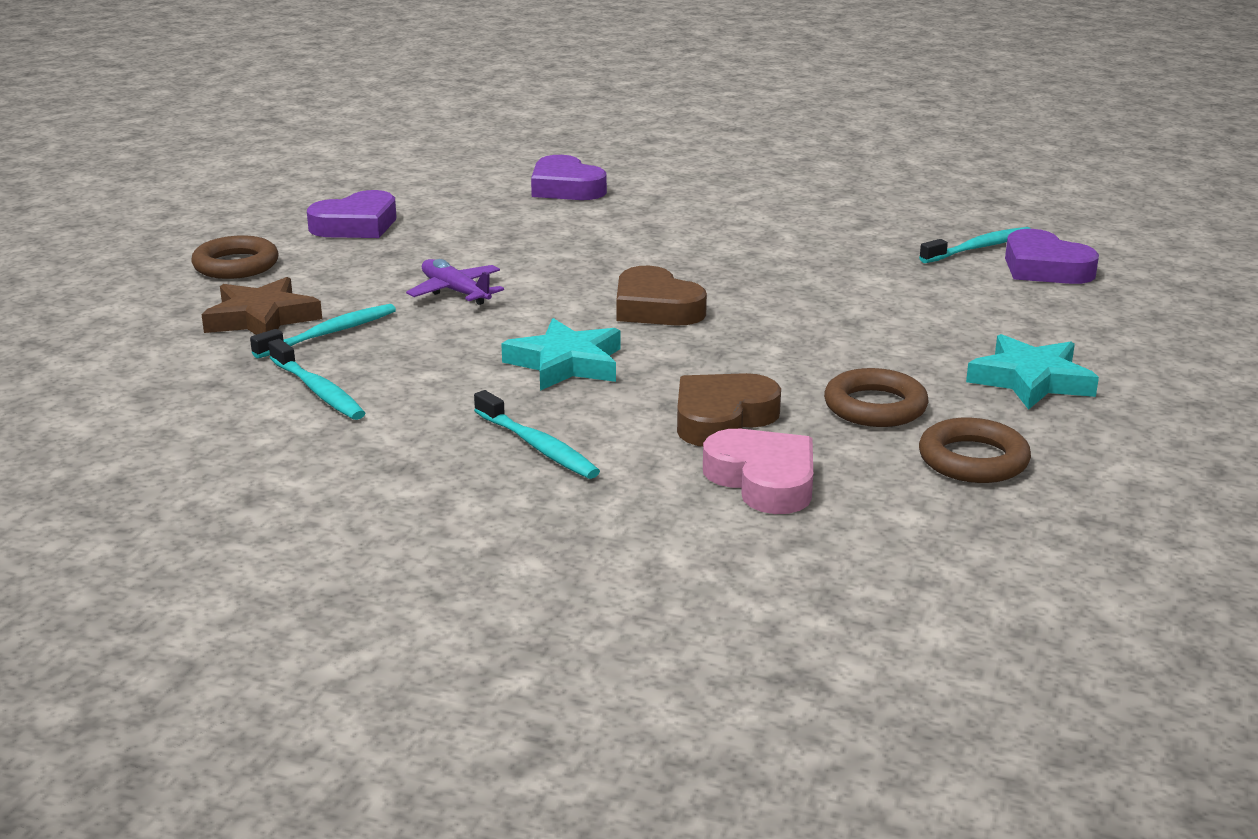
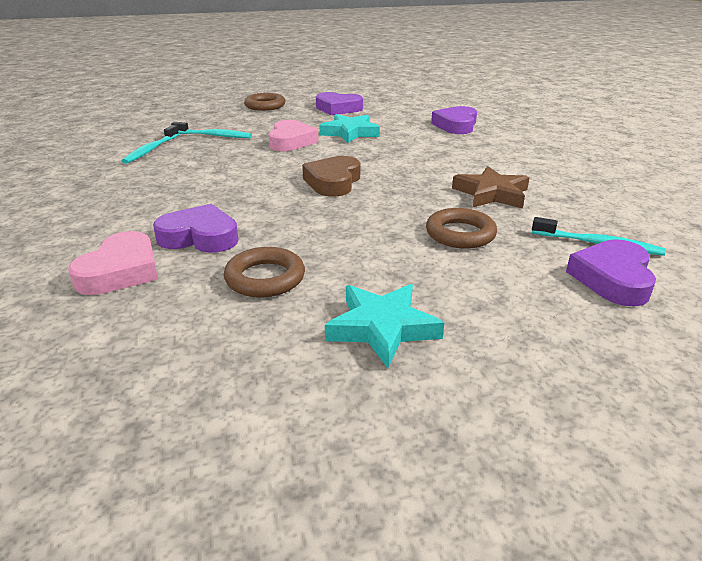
camera: 55 degrees right, 5 degrees up
(261, 318) = (216, 123): brown star -> brown star (491, 194)
(455, 291) = (291, 141): purple plane -> pink heart
(537, 446) = (124, 203): turquoise toothbrush -> none
(566, 363) = (233, 183): turquoise star -> turquoise star (350, 133)
(722, 419) = (200, 237): brown heart -> purple heart
(973, 460) = (209, 339): brown ring -> brown ring (460, 234)

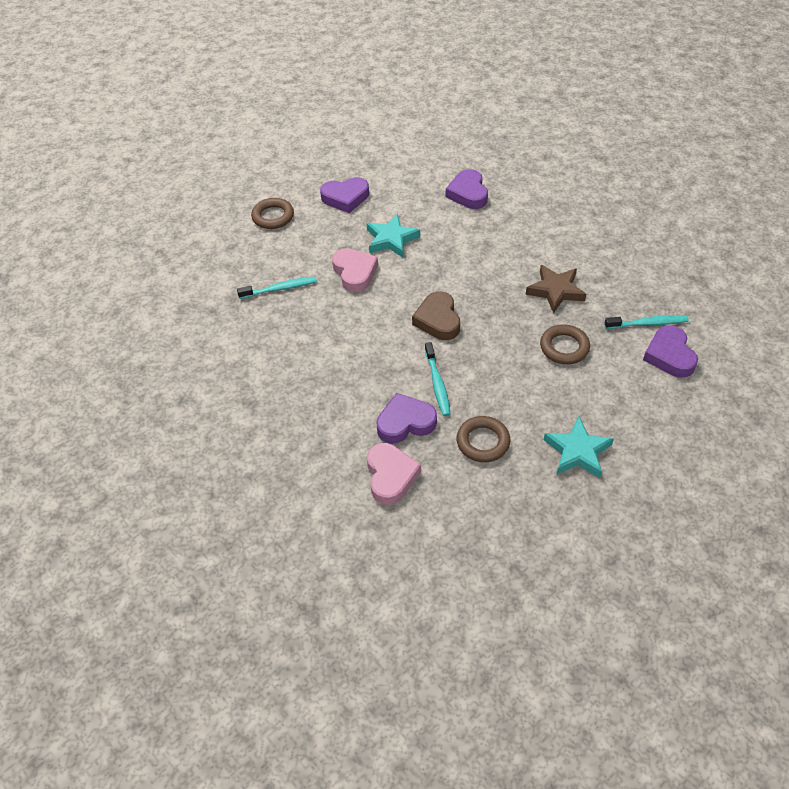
camera: 25 degrees left, 20 degrees up
(151, 150) = (250, 332): turquoise toothbrush -> turquoise toothbrush (437, 383)

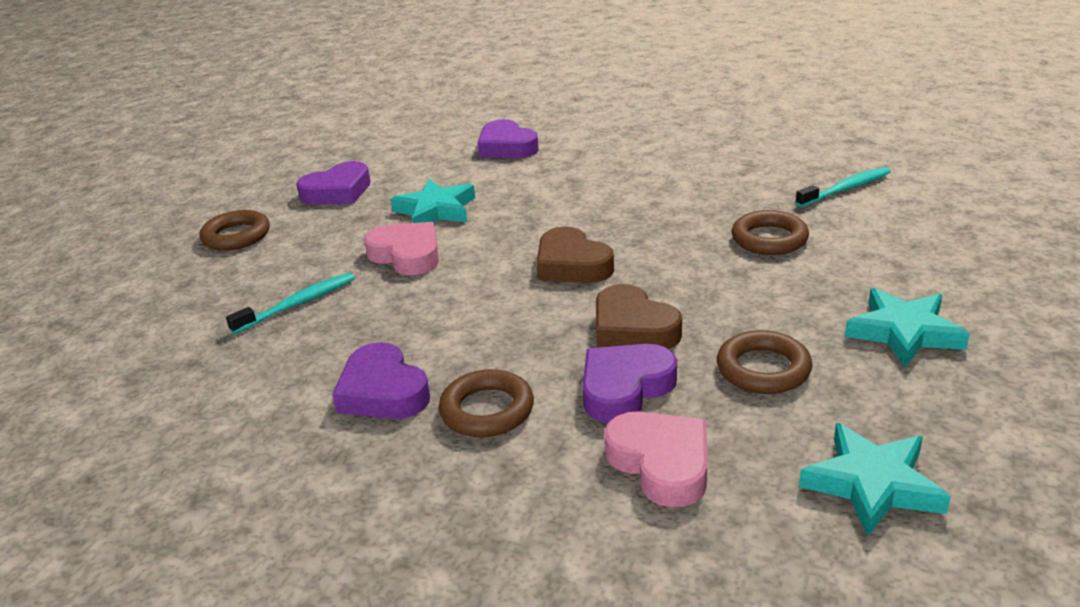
camera: 25 degrees left, 20 degrees down
(332, 406) = (487, 410): none -> brown ring
(437, 383) = (633, 328): turquoise toothbrush -> brown heart
(477, 533) = (872, 484): none -> turquoise star
(555, 291) = (702, 194): brown star -> none
(669, 355) = (904, 207): purple heart -> purple heart (383, 391)

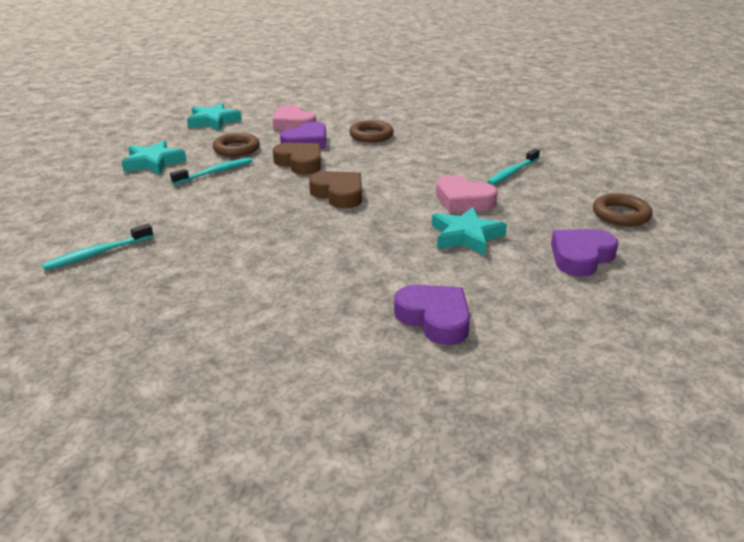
camera: 170 degrees right, 0 degrees up
(383, 391) = (425, 140): purple heart -> none
(769, 239) = (193, 211): brown ring -> none
(774, 308) = (215, 172): none -> turquoise toothbrush

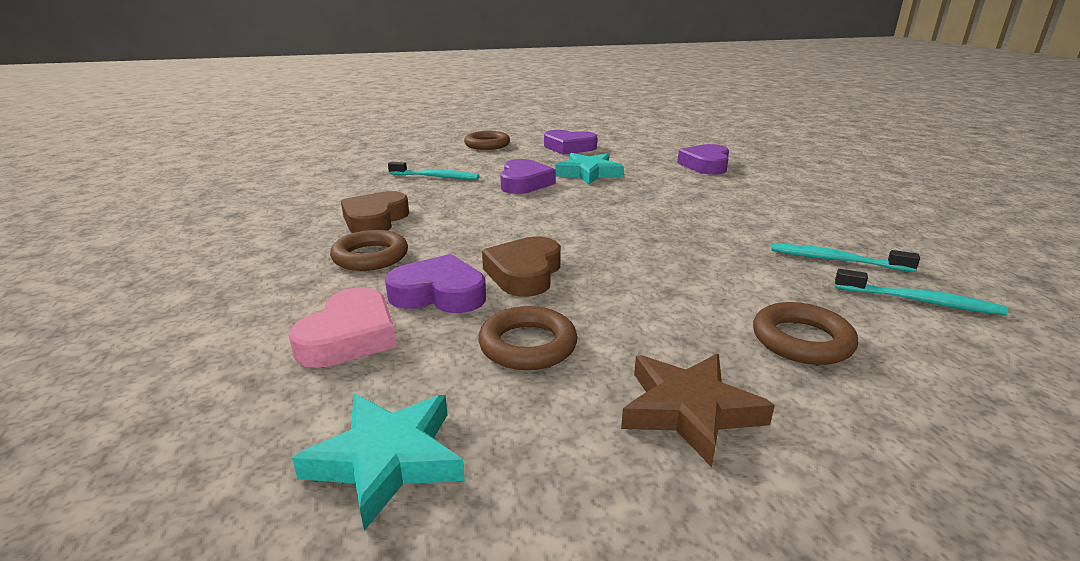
camera: 120 degrees left, 5 degrees down
(140, 201) = (802, 340): none -> brown ring
(153, 162) = (689, 411): turquoise star -> brown star
(215, 172) = (635, 323): turquoise toothbrush -> turquoise toothbrush (836, 260)
(339, 194) = (583, 228): brown heart -> brown heart (375, 220)
(463, 200) = (524, 183): pink heart -> purple heart

